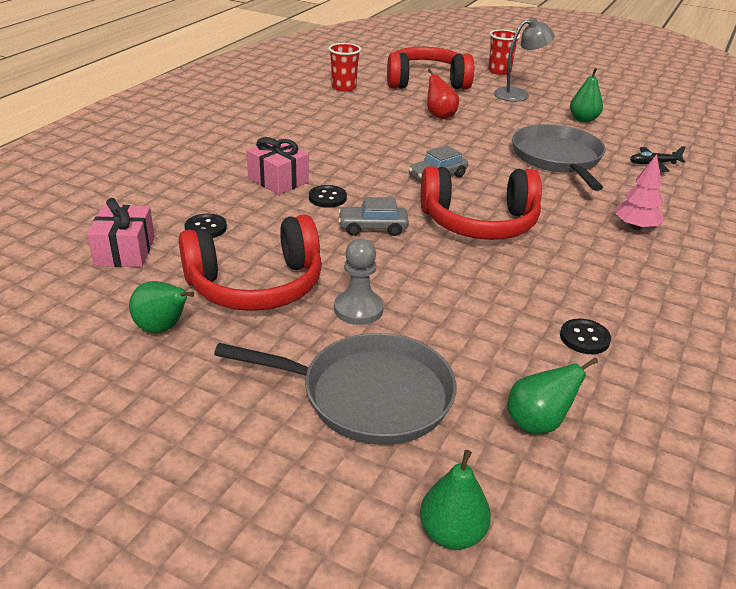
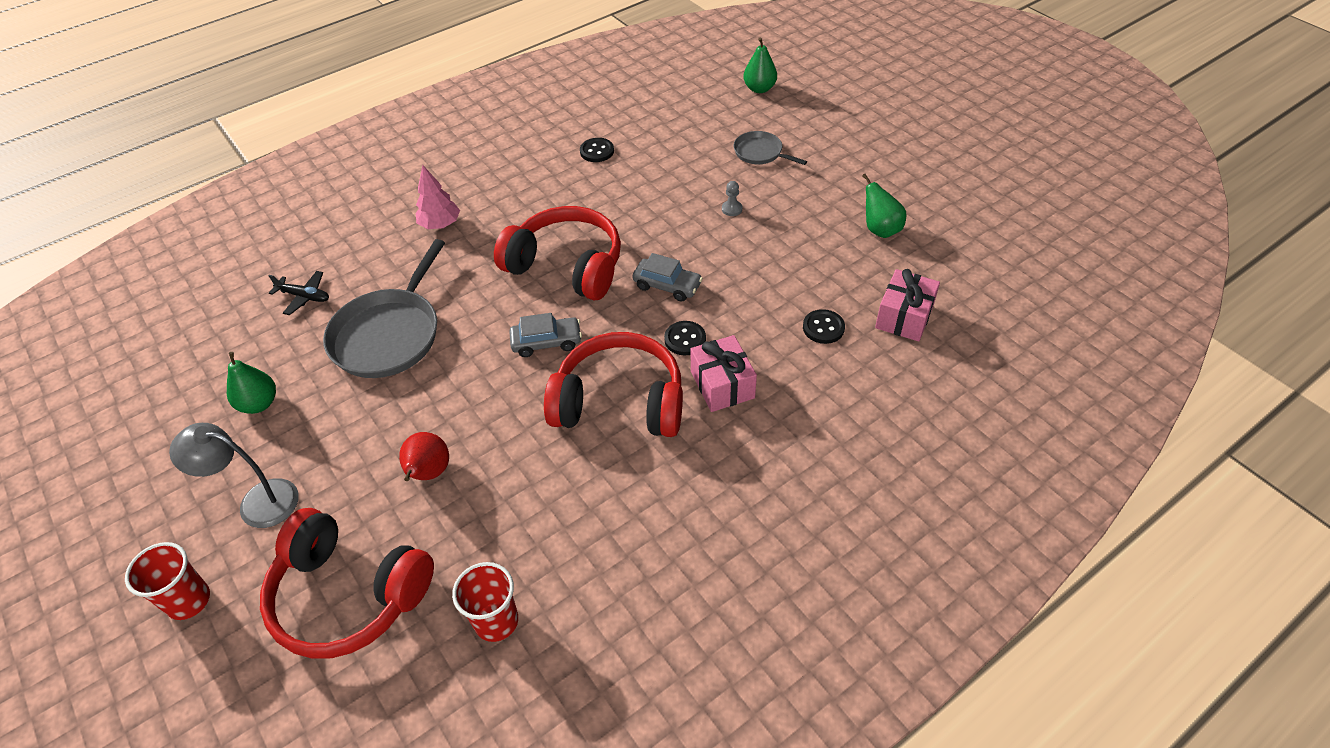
camera: 150 degrees left, 15 degrees up
(256, 285) = (799, 250): red headphones -> red headphones (619, 402)
(358, 309) = (731, 209): grey pawn -> grey pawn, size x0.54
(369, 395) = (760, 153): grey pan -> grey pan, size x0.52
(537, 423) = (676, 117): green pear -> none

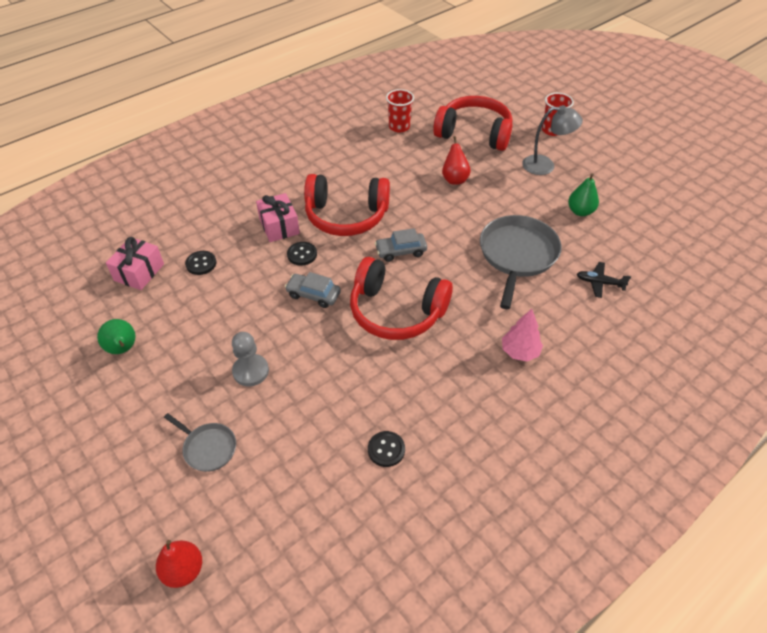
camera: 175 degrees right, 0 degrees up
(731, 209) = (251, 371): grey pawn -> grey pawn, size x1.84
(759, 89) = (183, 570): green pear -> red pear

